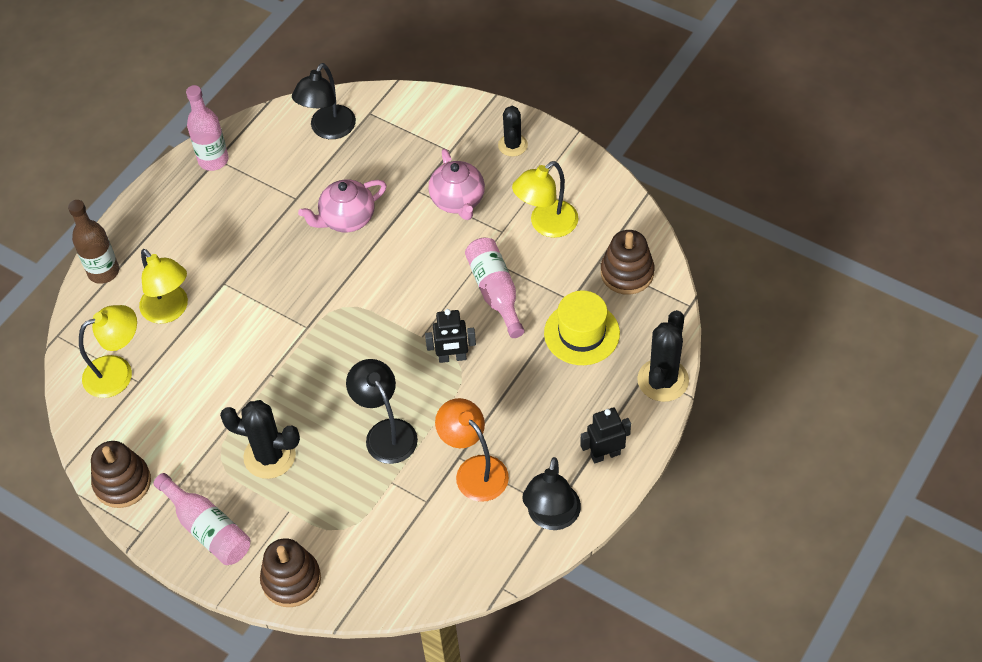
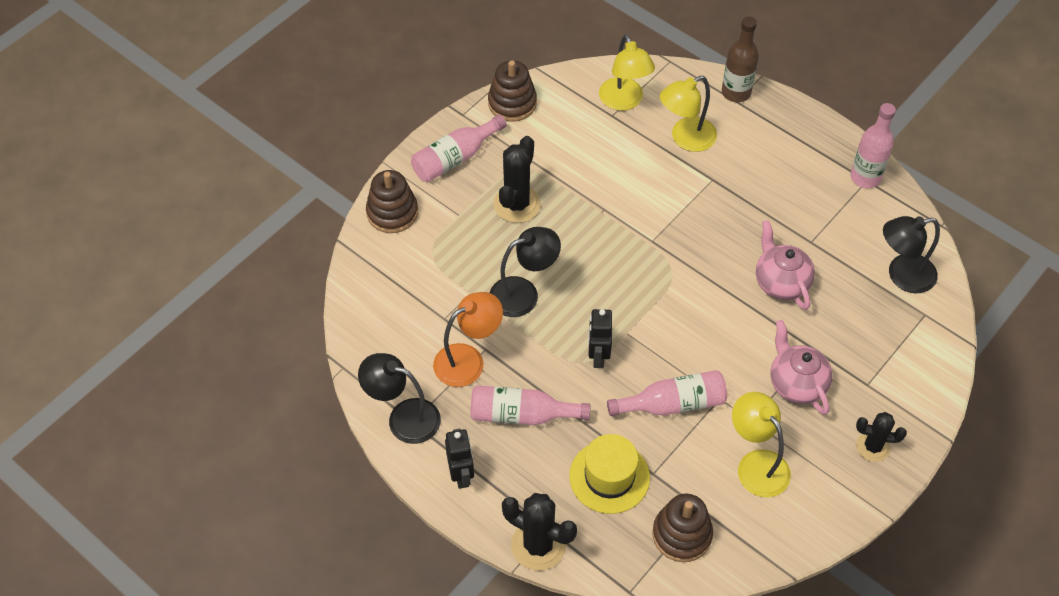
camera: 95 degrees right, 0 degrees up
(328, 130) = (902, 275): black lamp -> black lamp turned 45 degrees counterclockwise
(458, 201) = (796, 384): pink teapot -> pink teapot turned 75 degrees clockwise
(529, 413) = (521, 415): none -> pink bottle

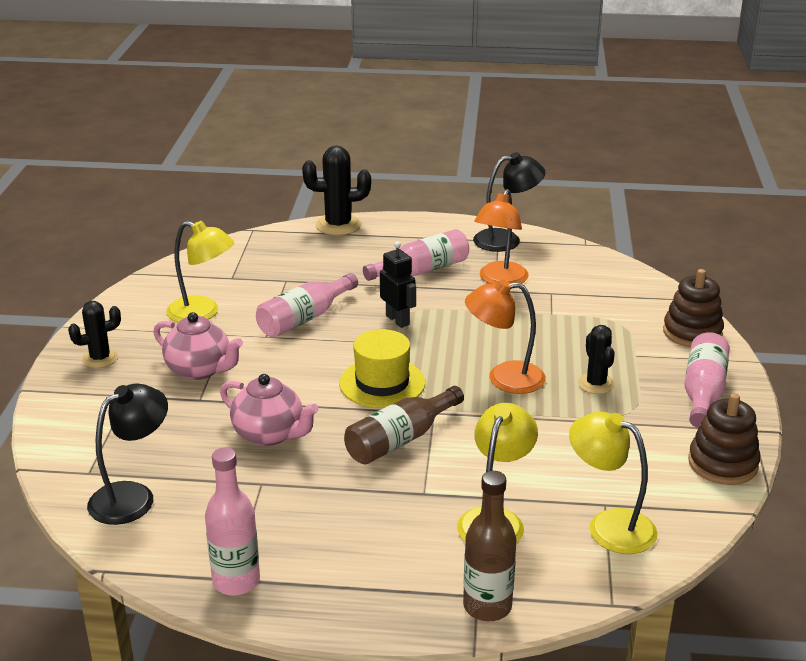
camera: 145 degrees right, 25 degrees down
(461, 475) = (429, 232): black robot -> none
(517, 204) = (596, 384): black cactus -> black cactus, size x0.64
(524, 293) = (507, 330): black lamp -> none
(574, 245) = (504, 378): none -> orange lamp
(609, 477) = (319, 267): yellow hat -> yellow hat (382, 383)
(682, 535) = (236, 262): brown stacking toy -> none
(694, 229) = (400, 440): none -> brown bottle

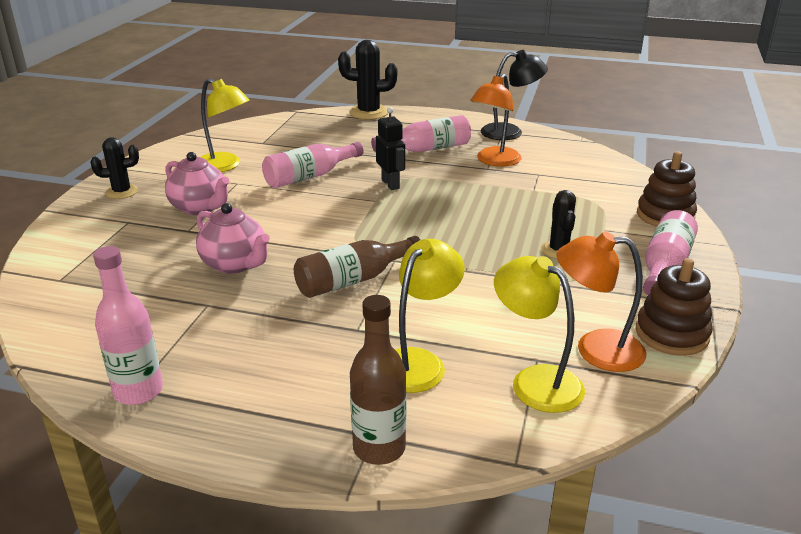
camera: 10 degrees right, 0 degrees up
(133, 496) = (86, 304): black lamp -> none
(382, 383) = (356, 232): yellow hat -> none
(504, 378) = (471, 238): orange lamp -> orange lamp (595, 349)

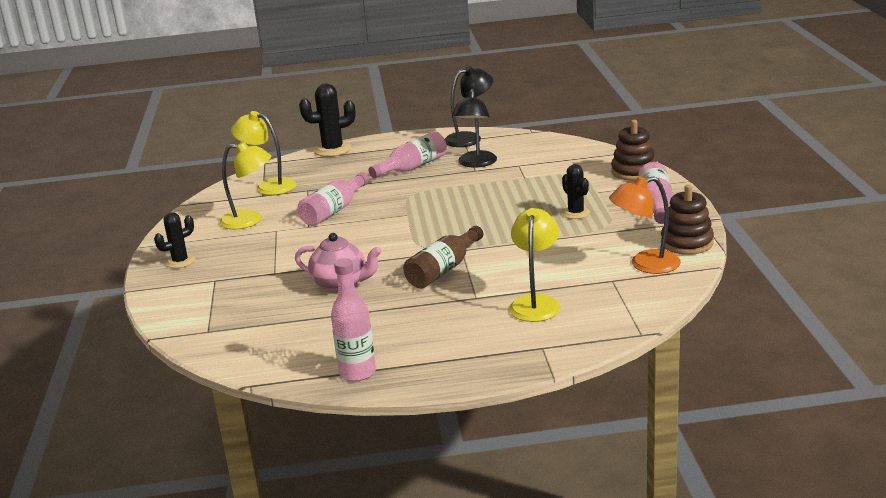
camera: 20 degrees left, 5 degrees down
(200, 208) = (265, 255): pink teapot -> none
(379, 448) = (552, 352): brown bottle -> none
(391, 184) = (408, 200): black robot -> none
(494, 161) = (476, 163): orange lamp -> black lamp
(535, 381) = (620, 291): yellow lamp -> yellow lamp (268, 186)

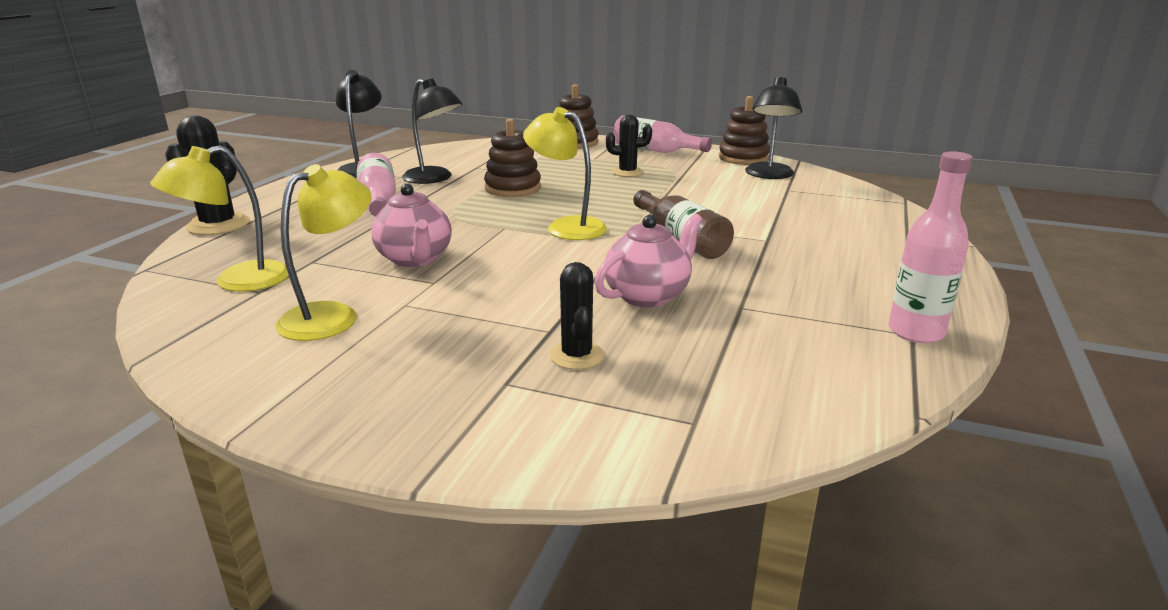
camera: 65 degrees left, 0 degrees up
(180, 261) = (380, 403): black cactus -> black cactus (577, 356)
(334, 211) = (415, 259): pink bottle -> pink teapot
(486, 191) = (513, 188): none -> brown stacking toy
(536, 303) = (807, 221): yellow lamp -> yellow lamp (566, 226)
(645, 264) = (769, 175): orange lamp -> black lamp

